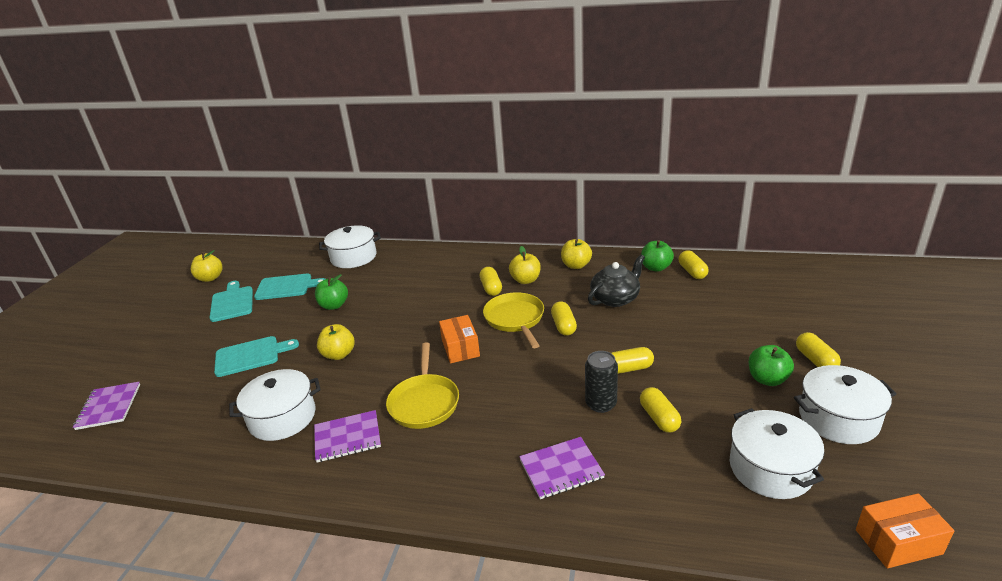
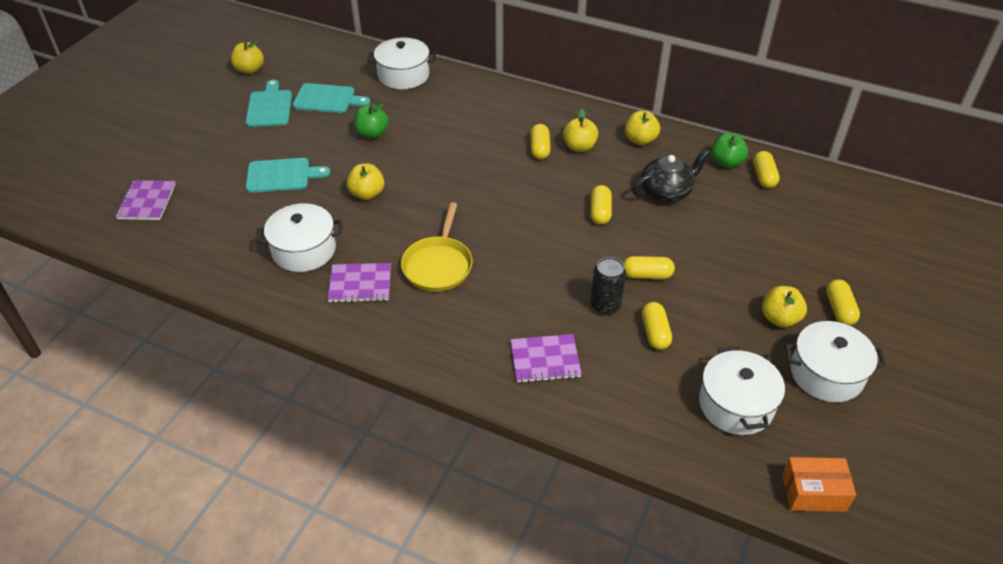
camera: 10 degrees right, 15 degrees up
(460, 348) = (488, 214): orange box -> none
(515, 319) = (553, 193): yellow pan -> none
(767, 379) = (779, 318): green apple -> yellow apple

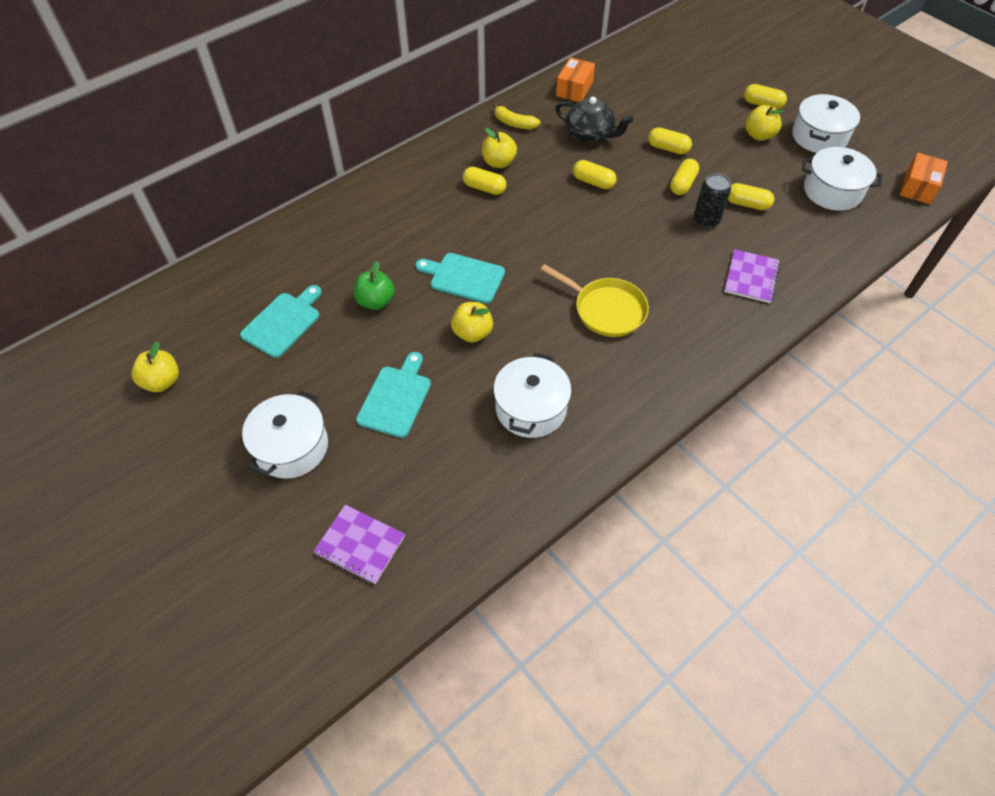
camera: 65 degrees left, 10 degrees up
(269, 107) = (257, 379): turquoise cutting board -> turquoise cutting board (464, 277)
(360, 284) = (603, 375): purple notebook -> none
(403, 75) = (290, 246): white pot -> white pot (291, 447)
(640, 140) = (514, 123): yellow apple -> yellow banana
(666, 191) = (590, 135): black teapot -> black teapot turned 120 degrees clockwise
(726, 162) = (574, 89): green apple -> orange box
(763, 177) = (603, 78): yellow capsule -> yellow capsule (668, 148)

